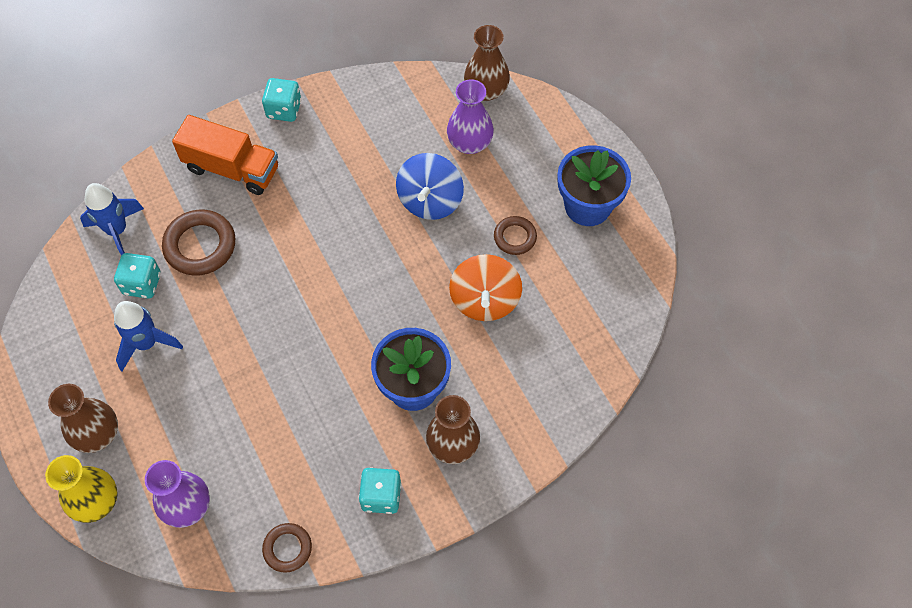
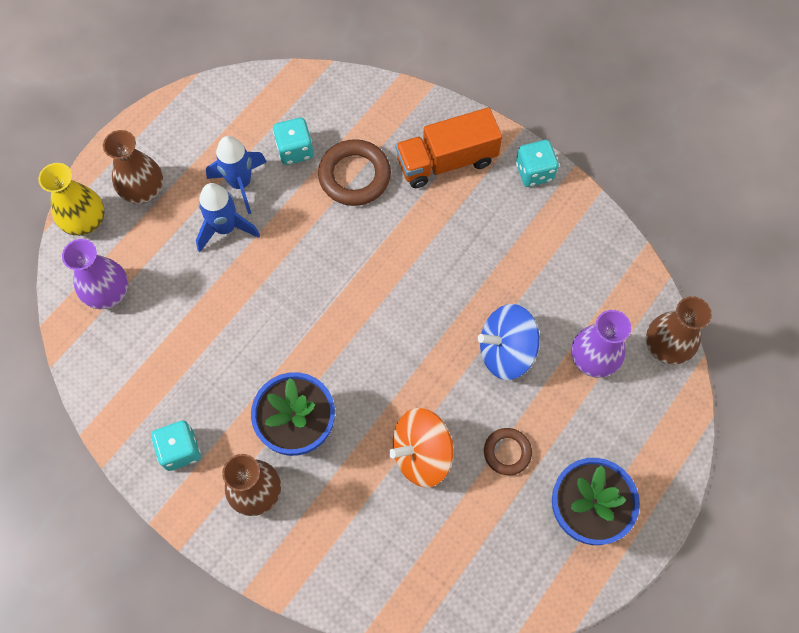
camera: 65 degrees right, 5 degrees up
(117, 231) = (336, 104): blue rocket -> blue rocket (225, 228)
(232, 169) = (446, 161): orange truck -> orange truck turned 75 degrees clockwise
(287, 548) = (101, 393): brown ring -> none

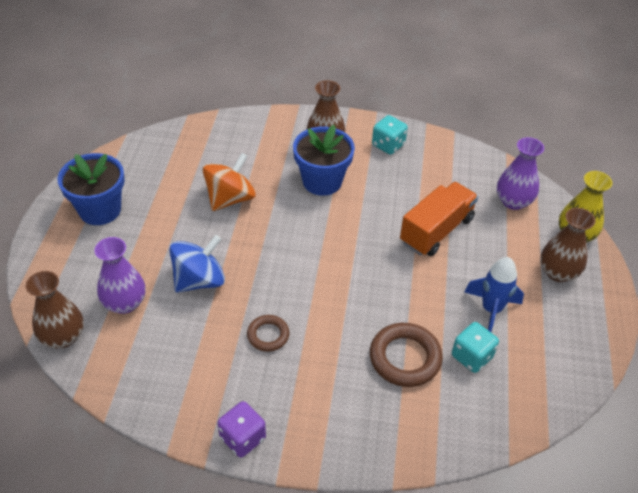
camera: 150 degrees right, 20 degrees down
(225, 228) = (473, 273): blue rocket -> none
(446, 161) = (332, 409): orange truck -> orange truck (436, 231)
(507, 452) = (169, 221): brown ring -> brown ring (268, 335)
(534, 172) = (242, 438): turquoise dice -> purple dice

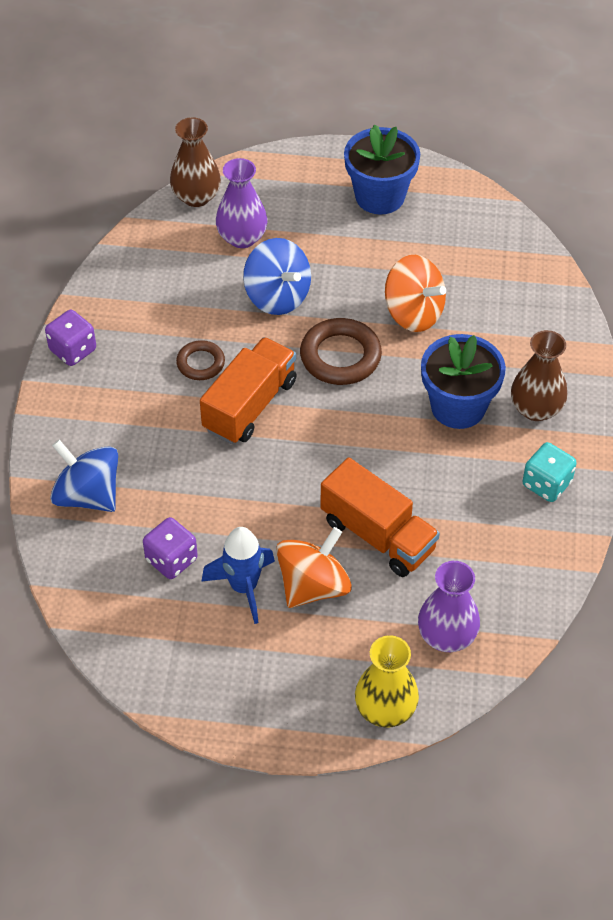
camera: 90 degrees right, 5 degrees up
(316, 302) = (250, 405): none -> orange truck
(405, 358) = (169, 491): brown ring -> brown ring (340, 356)
(411, 419) = (88, 495): none -> blue spinning top
(472, 356) = (171, 559): turquoise dice -> purple dice
(484, 268) = (313, 586): none -> orange spinning top
(558, 272) = (311, 675): brown vase -> none

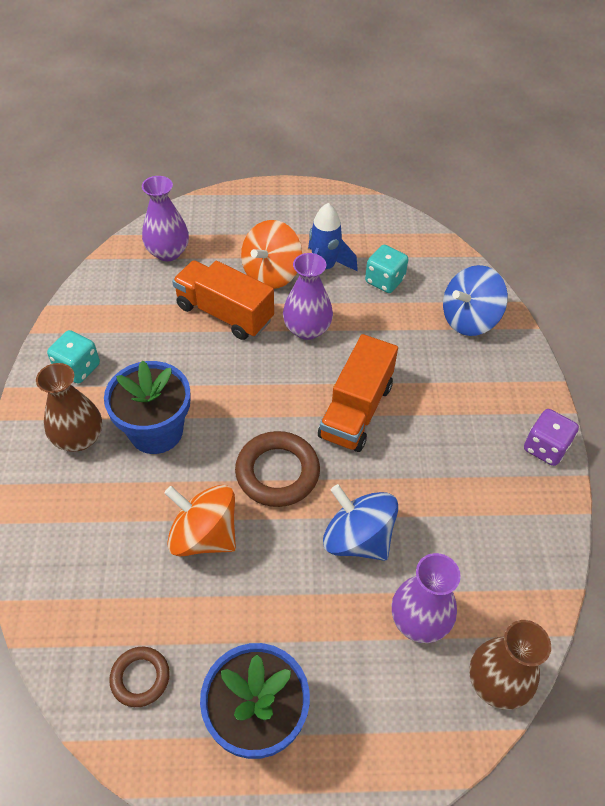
camera: 170 degrees right, 0 degrees up
(88, 495) = (469, 319): blue spinning top -> blue spinning top turned 120 degrees clockwise
(171, 559) = (384, 281): purple dice -> turquoise dice
(200, 363) = (415, 448): brown ring -> brown ring (140, 678)
(282, 503) = (307, 329): none -> purple vase
(385, 709) = (210, 208): yellow vase -> none

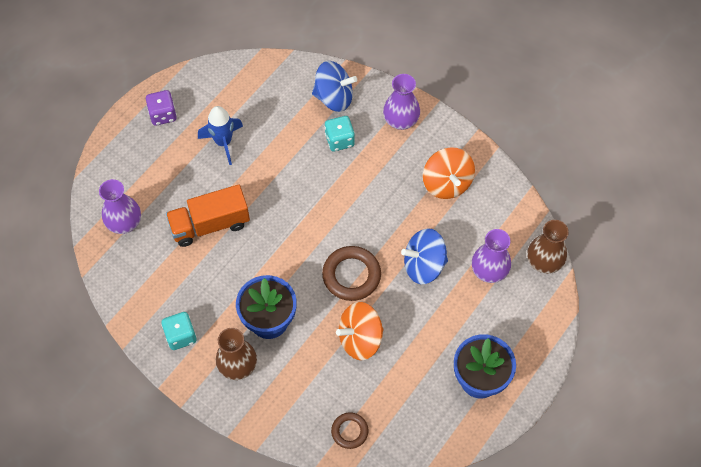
camera: 50 degrees left, 10 degrees up
(140, 678) = (417, 420): brown ring -> brown ring (349, 431)
(271, 274) = (201, 175): orange spinning top -> orange spinning top (447, 183)
(307, 329) = (264, 188): purple vase -> purple vase (401, 120)
(356, 410) = (345, 206): orange truck -> none
(384, 281) = (264, 117): turquoise dice -> turquoise dice (339, 140)
(469, 319) = (334, 97): blue spinning top -> blue spinning top turned 90 degrees counterclockwise
(545, 448) = (447, 134): purple dice -> purple dice (163, 115)

